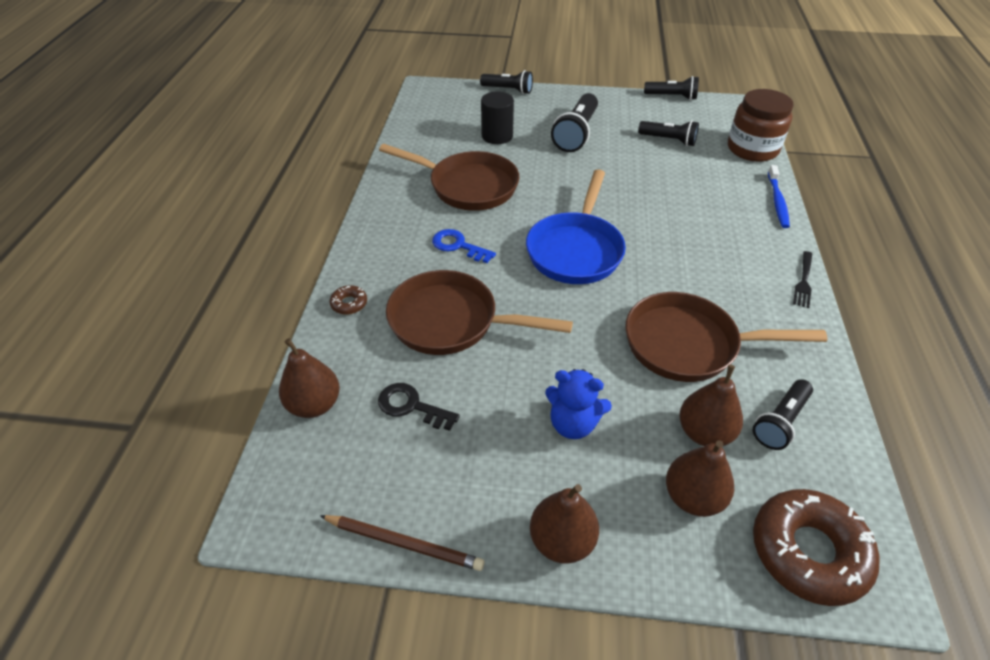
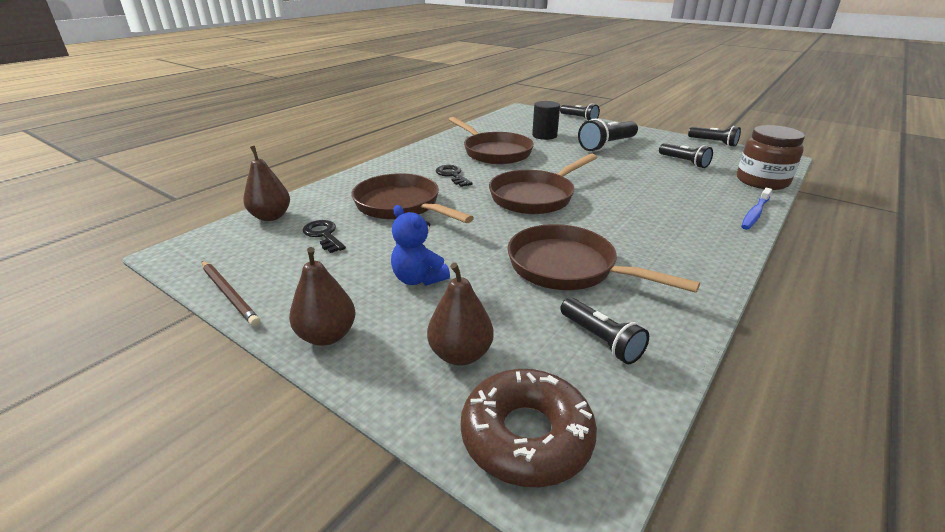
camera: 30 degrees right, 15 degrees down
(349, 303) = (350, 182): brown donut -> none
(458, 246) = (452, 175): blue key -> black key
(575, 250) = (535, 197): blue pan -> brown pan
(704, 432) = (519, 321): brown pear -> none
(780, 422) = (601, 340): black flashlight -> black flashlight turned 105 degrees counterclockwise
(803, 281) = (729, 264): black fork -> none

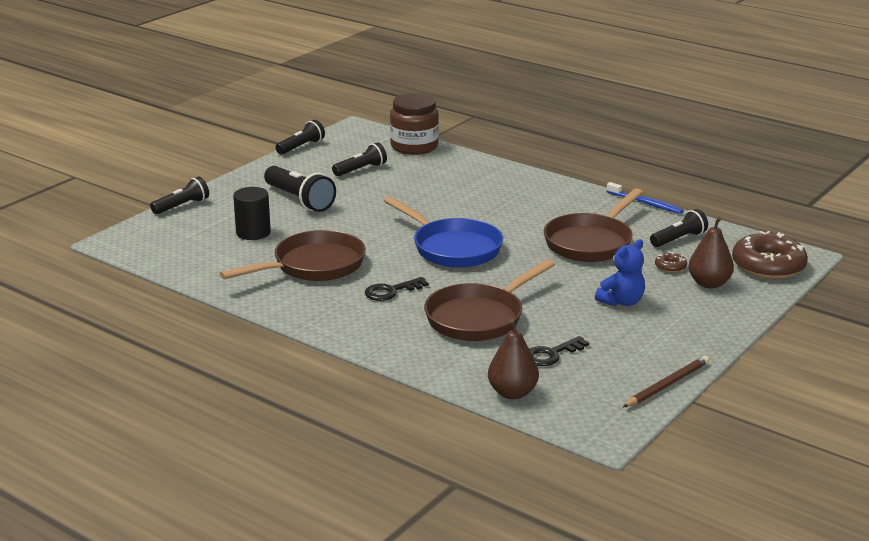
camera: 90 degrees left, 5 degrees down
(327, 336) = (706, 332): brown pear -> none
(510, 323) = (670, 267): none -> brown donut
(535, 197) = (452, 248): brown pan -> blue pan
(755, 213) = (485, 162): blue toothbrush -> blue toothbrush (646, 203)

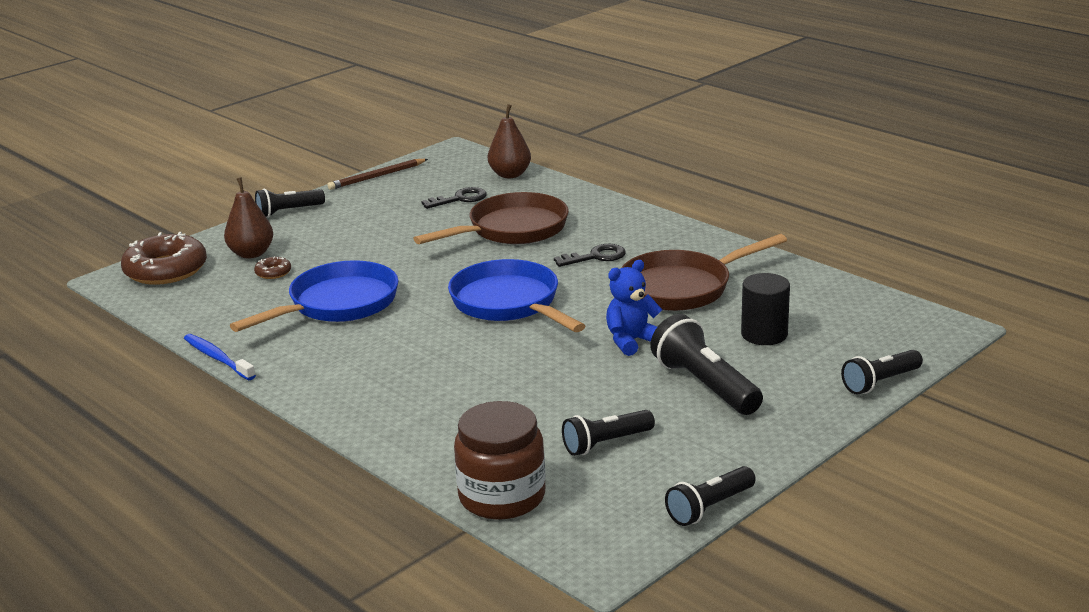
camera: 170 degrees left, 0 degrees up
(591, 242) = (338, 304): brown pan -> blue pan
(621, 302) = (359, 239): blue teddy bear -> blue teddy bear (632, 341)
(679, 239) = (229, 305): black flashlight -> black flashlight (288, 212)

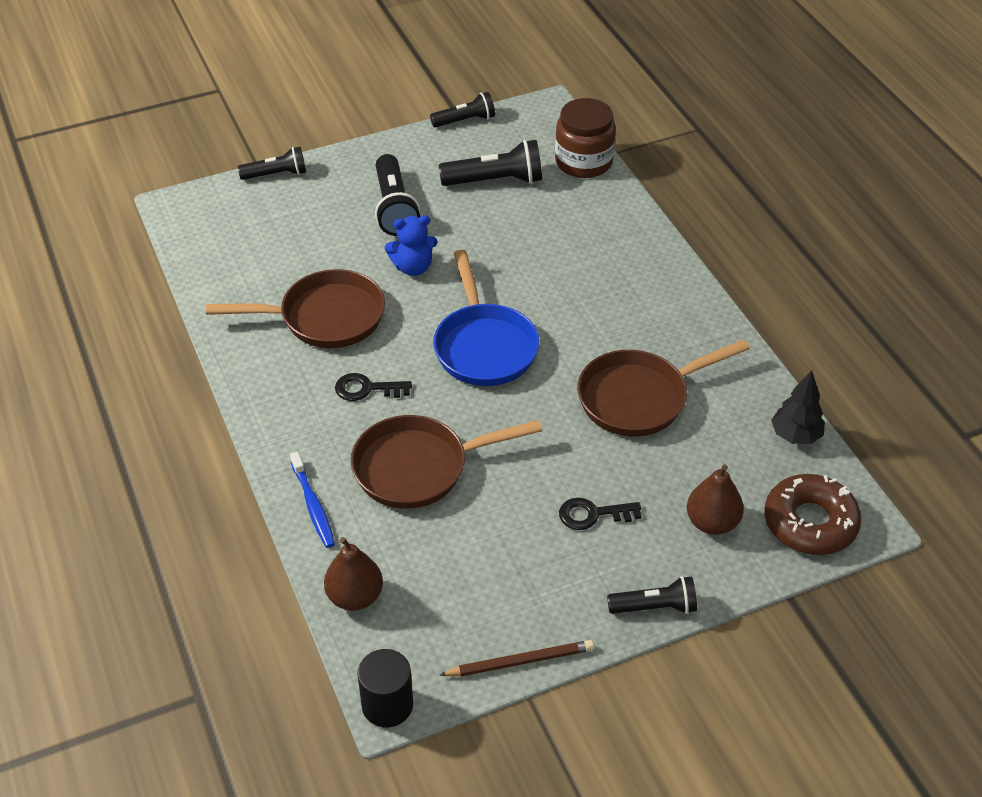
camera: 160 degrees left, 20 degrees up
(179, 313) = (795, 436): none -> black tree
(217, 358) = (761, 356): blue toothbrush -> blue toothbrush (313, 506)
(273, 272) = (693, 475): brown donut -> none
(338, 304) = (639, 398): blue pan -> brown pan
(460, 199) = (442, 558): black key -> black key (592, 514)
(606, 443) = (495, 181): black flashlight -> black flashlight, size x1.53
(764, 334) = (309, 242): black cylinder -> black cylinder (387, 705)

